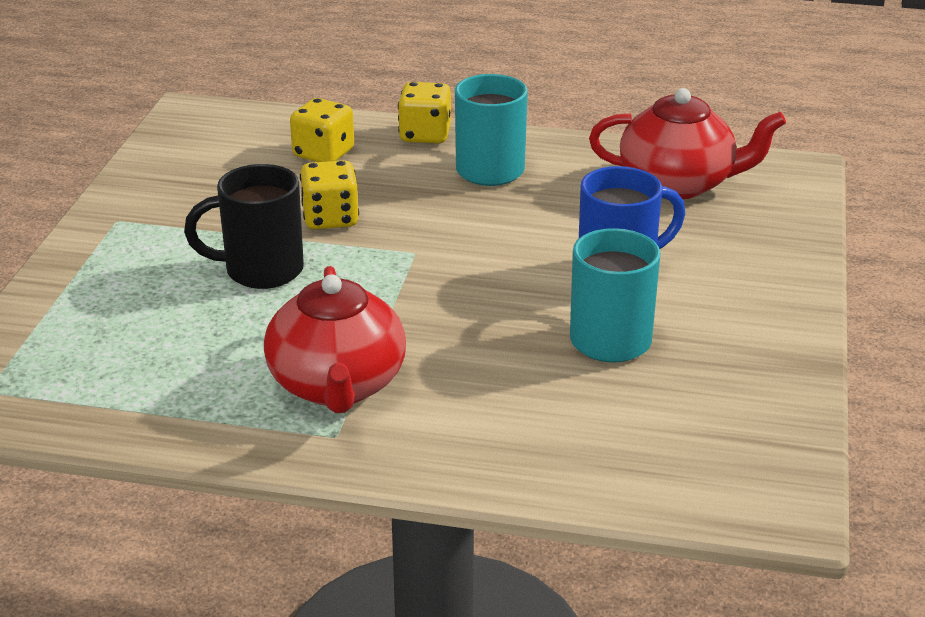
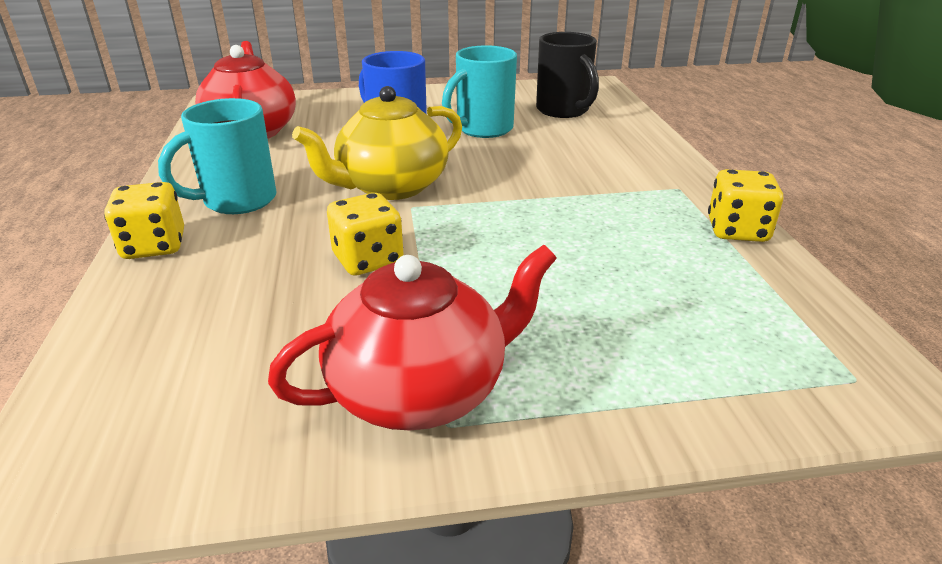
camera: 110 degrees left, 0 degrees up
(261, 270) = (493, 274): black mug -> black mug (563, 110)
(323, 154) = (208, 301): yellow dice -> yellow dice (737, 231)
(337, 385) = (625, 199): red teapot -> red teapot (420, 390)
(468, 248) = (391, 187): none -> yellow teapot

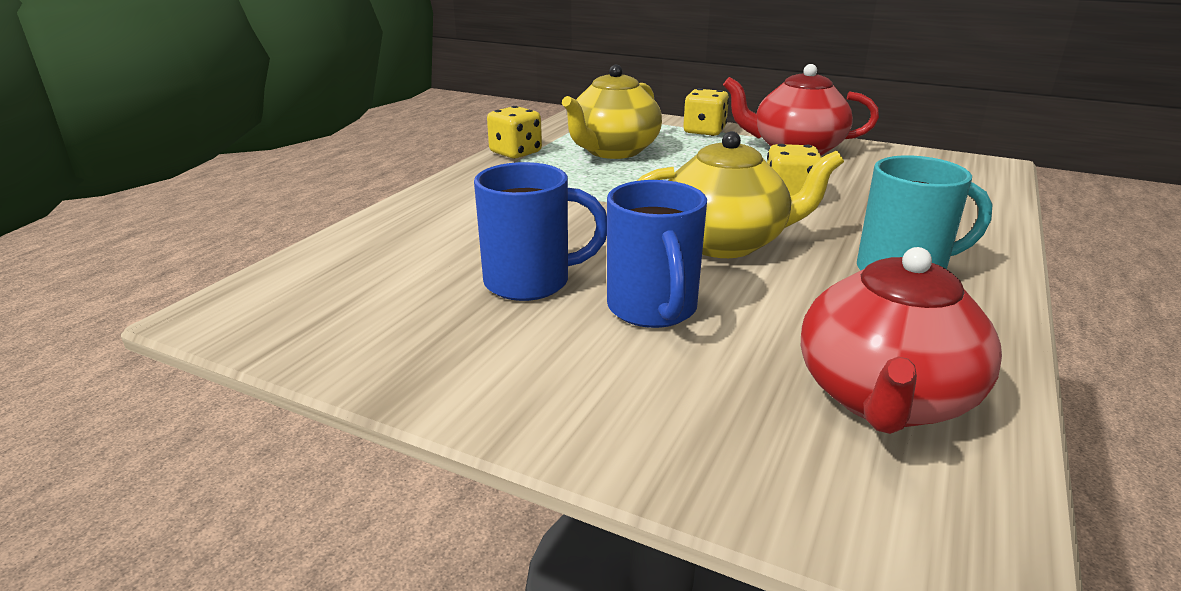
camera: 145 degrees left, 5 degrees down
(154, 246) = (984, 250): yellow dice -> yellow dice (704, 131)
(483, 129) = (530, 282): turquoise mug -> blue mug
(563, 110) = (379, 278): black mug -> none
(653, 275) = (612, 151): none -> yellow teapot

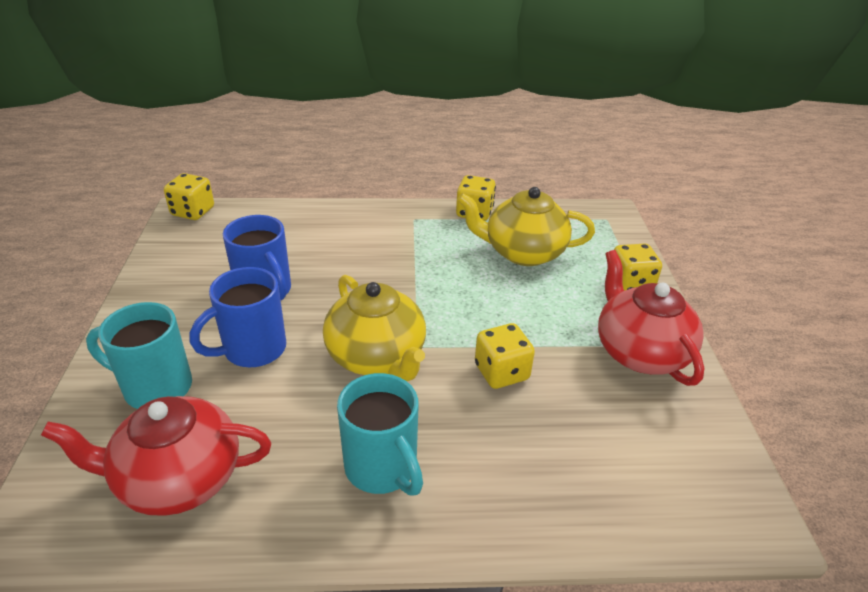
camera: 60 degrees right, 10 degrees up
(229, 305) = (193, 212): none -> yellow dice
(680, 395) = (155, 387): none -> turquoise mug

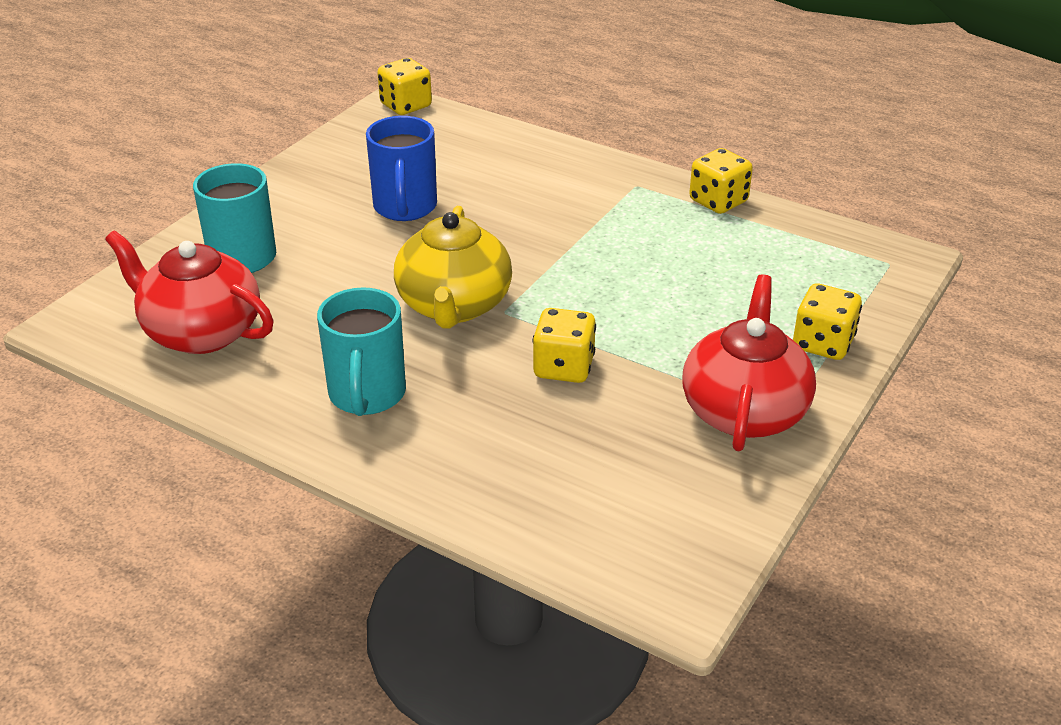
camera: 35 degrees right, 0 degrees up
(252, 350) = (346, 256): blue mug -> none
(523, 252) = (728, 264): yellow teapot -> none

